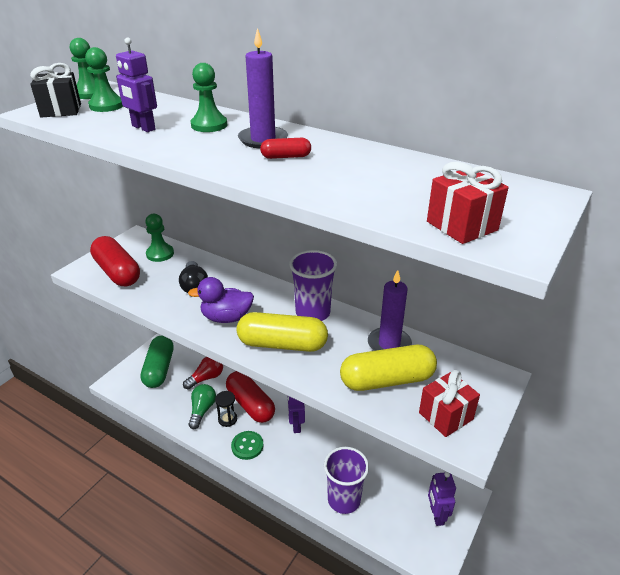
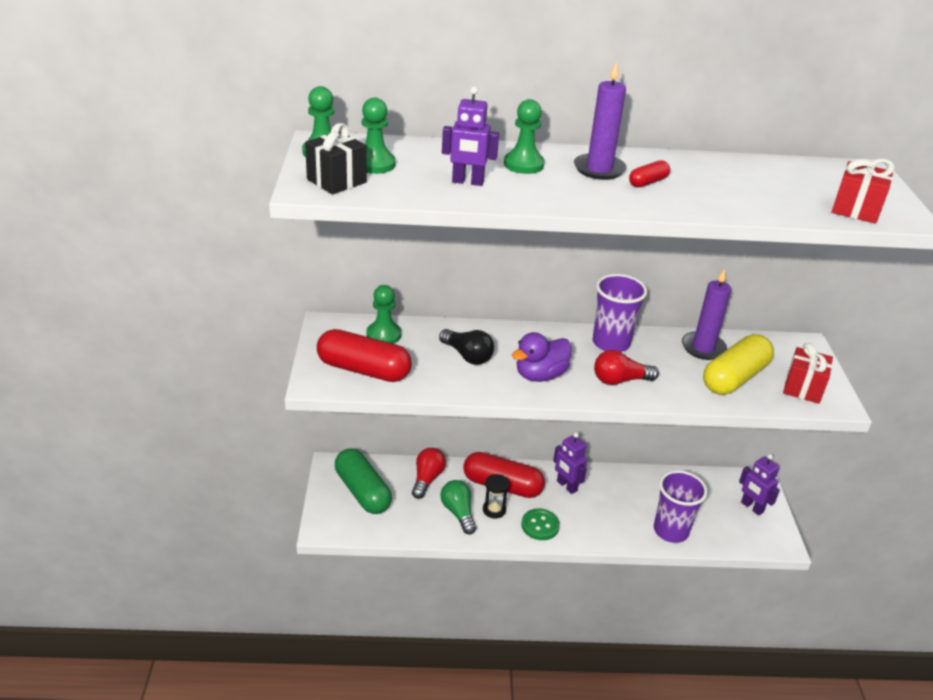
camera: 35 degrees left, 0 degrees up
(282, 344) = (620, 380): yellow capsule -> red light bulb

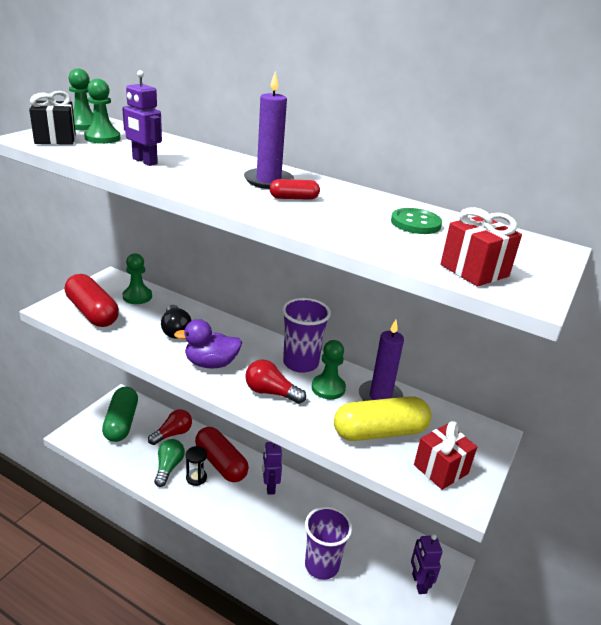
camera: 30 degrees right, 5 degrees down
(523, 164) = (212, 164): green pawn -> green pawn (328, 388)
(540, 525) = (218, 506): green button -> green button (415, 223)

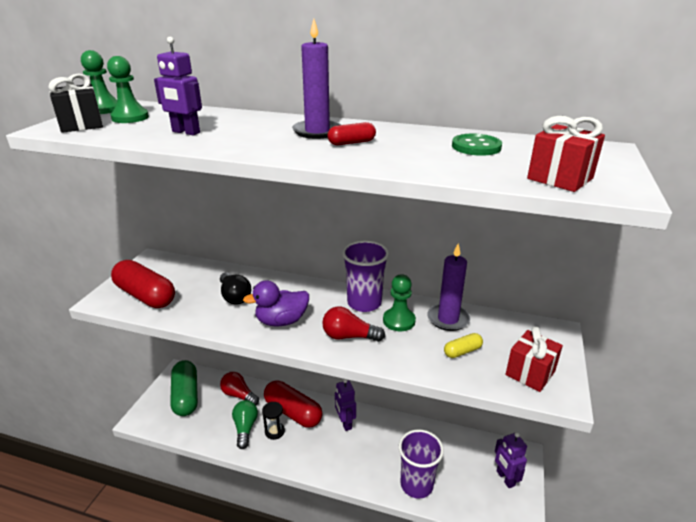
camera: 10 degrees left, 0 degrees up
(137, 296) = (185, 272): green pawn -> none
(173, 434) = (239, 395): red light bulb -> red light bulb turned 90 degrees counterclockwise
(380, 432) = (462, 351): yellow capsule -> yellow capsule, size x0.46

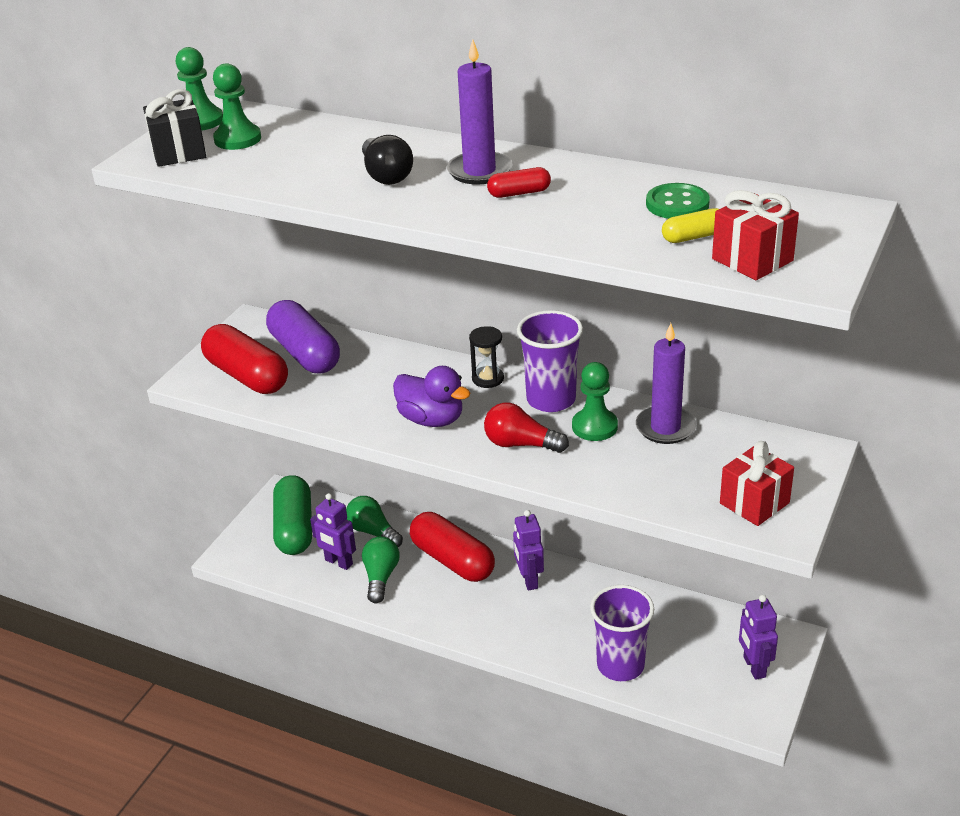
camera: 10 degrees right, 5 degrees up
(185, 132) = (311, 169): purple robot -> purple robot (338, 562)
(188, 278) = (305, 353): none -> purple capsule
(235, 296) = (369, 382): black light bulb -> black light bulb (386, 175)
(239, 395) = (373, 532): red light bulb -> green light bulb
(274, 431) = (423, 584): black hourglass -> black hourglass (488, 379)
(281, 321) = (431, 419): purple duck -> purple duck turned 135 degrees counterclockwise
(462, 351) = (671, 471): yellow capsule -> yellow capsule (694, 237)

